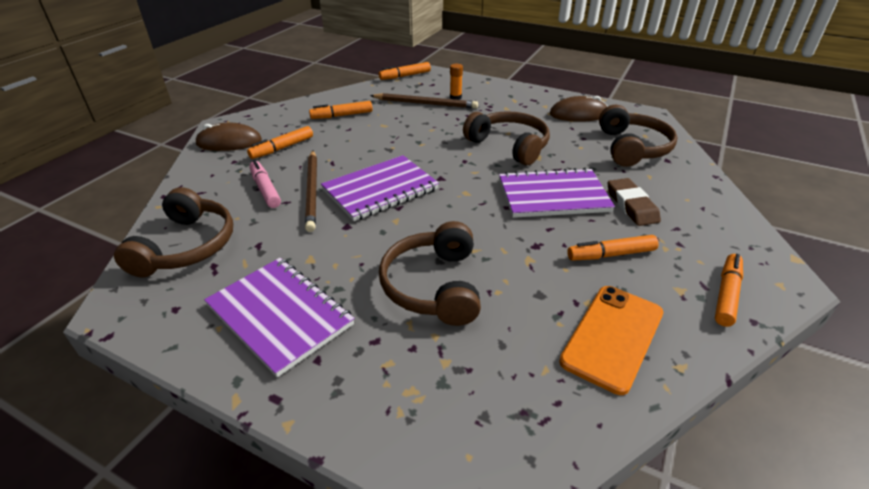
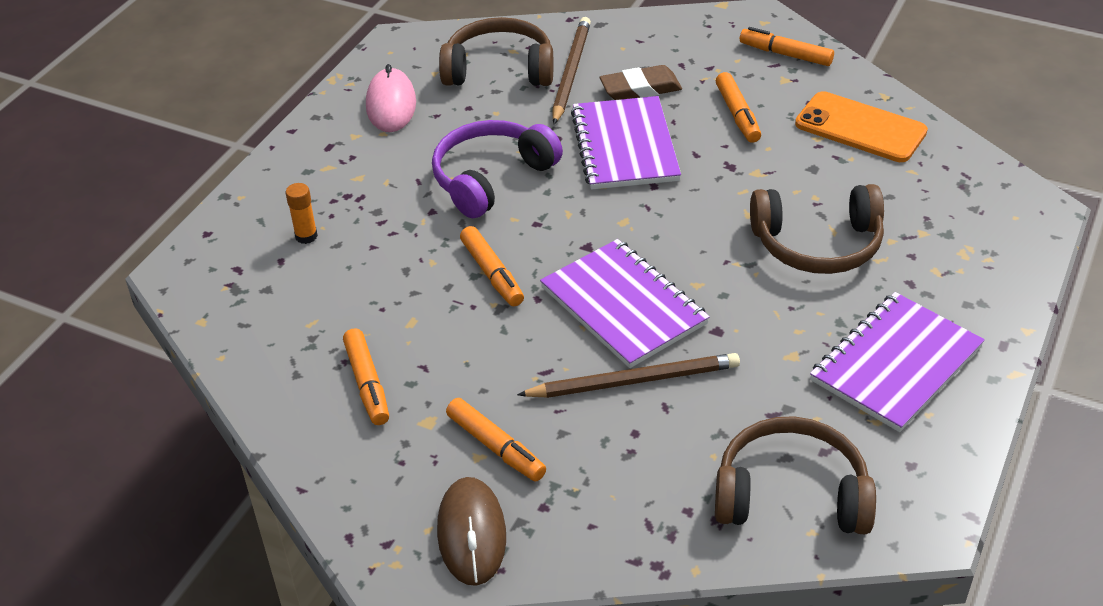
camera: 90 degrees left, 5 degrees up
(265, 189) = (633, 439): pink marker -> none
(405, 76) = (186, 310): orange marker -> orange marker (492, 273)
(425, 103) = (328, 274): brown pencil -> brown pencil (570, 72)
(509, 145) = (491, 178): brown headphones -> purple headphones
(578, 114) = (391, 104): brown mouse -> pink mouse

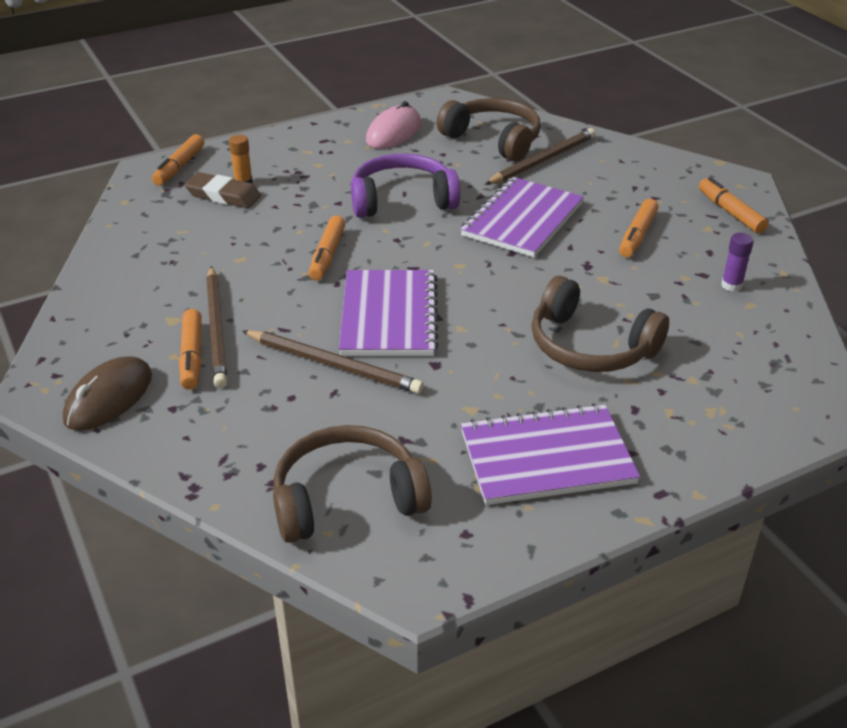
camera: 35 degrees right, 5 degrees down
(367, 384) = (167, 280): orange marker -> orange marker (179, 167)
(483, 406) = (217, 328): none -> brown pencil
(640, 88) = (582, 189): brown eraser -> brown eraser (223, 195)
(791, 494) = (347, 498): brown headphones -> brown headphones turned 60 degrees counterclockwise
(860, 128) = (731, 285): orange phone -> purple glue stick

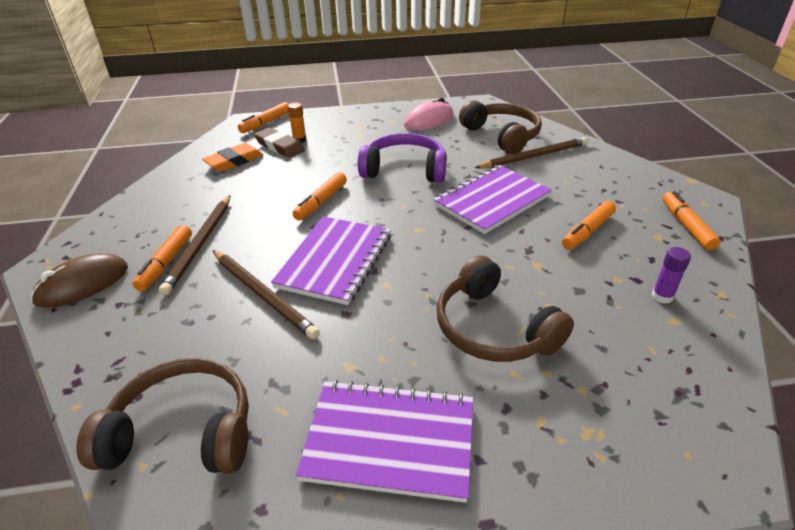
camera: 20 degrees right, 0 degrees up
(177, 224) = (234, 161): none -> orange eraser

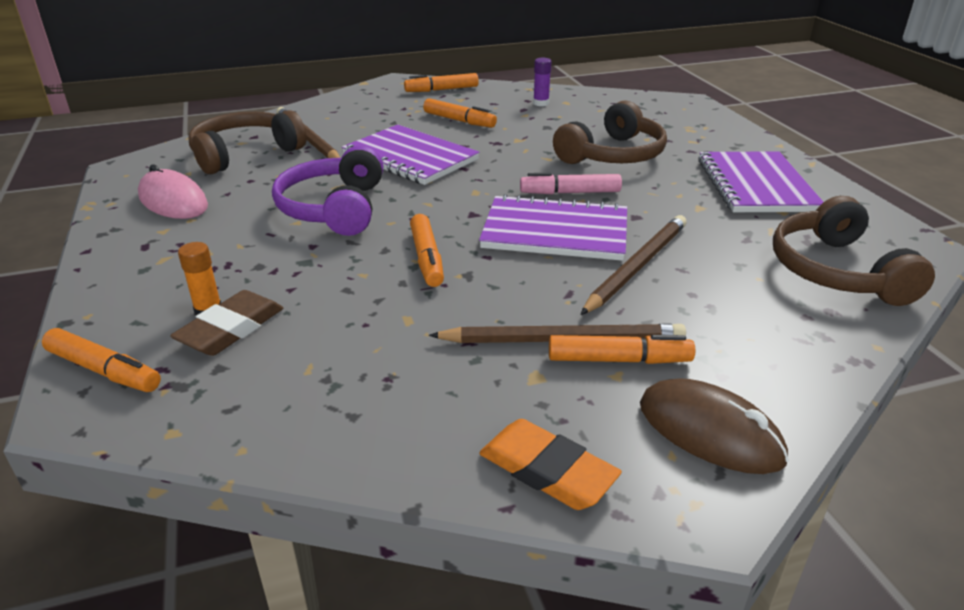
camera: 100 degrees left, 5 degrees down
(234, 161) = (285, 373): orange eraser -> orange eraser (547, 470)
(321, 202) = (427, 258): orange marker -> orange marker turned 60 degrees clockwise
(404, 280) = (570, 193): none -> pink marker

